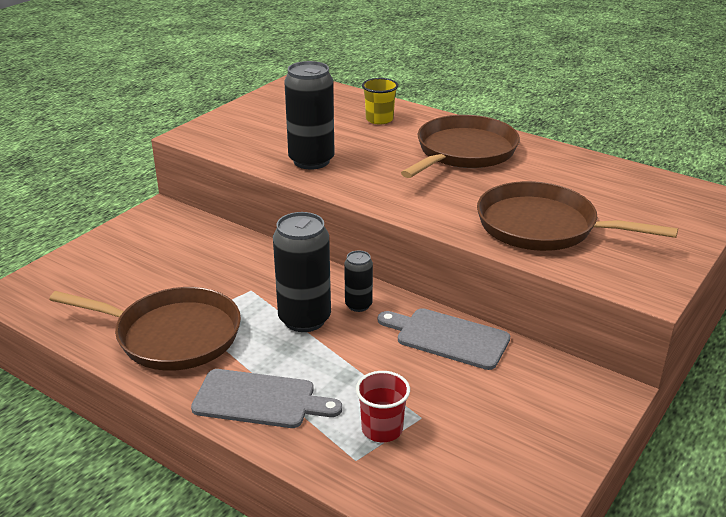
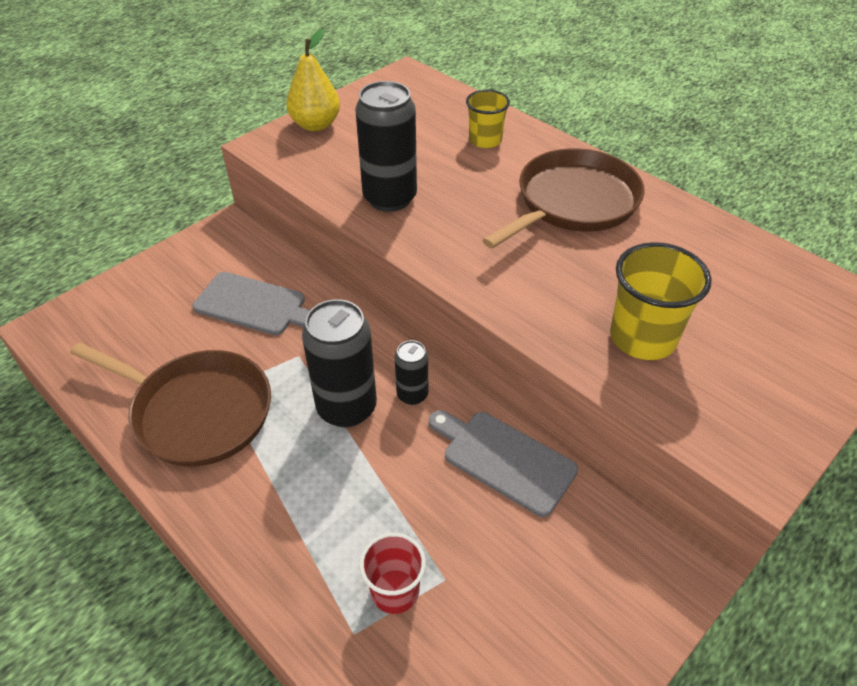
camera: 10 degrees right, 15 degrees up
(231, 119) = (316, 125): none -> yellow pear
(260, 400) = (268, 523): grey cutting board -> grey cutting board (254, 305)
(542, 226) = (642, 337): brown pan -> yellow cup

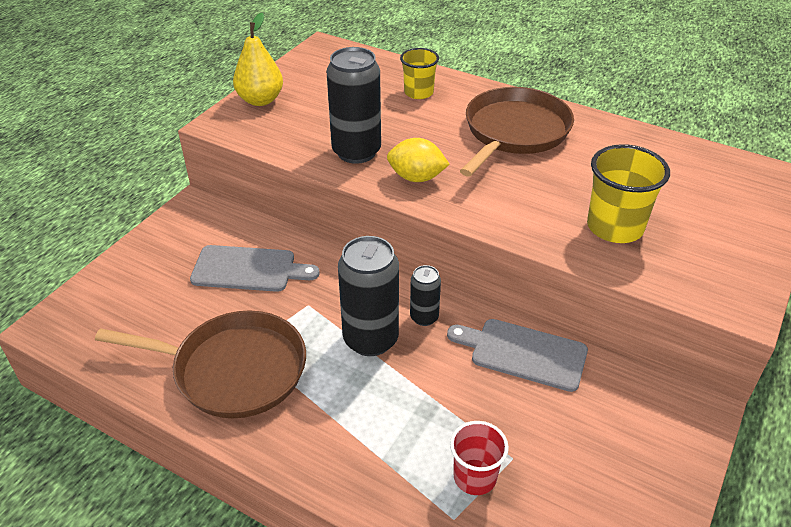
camera: 15 degrees left, 5 degrees down
(441, 238) = (416, 178): none -> yellow lemon

